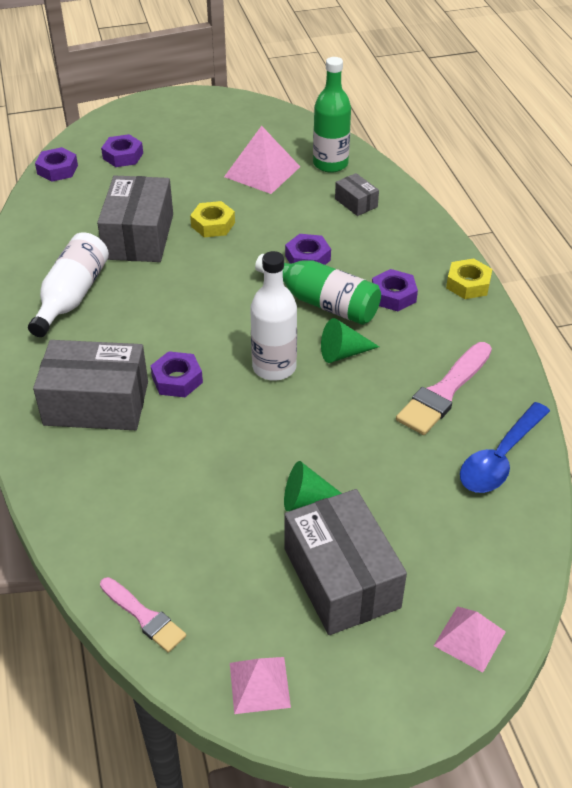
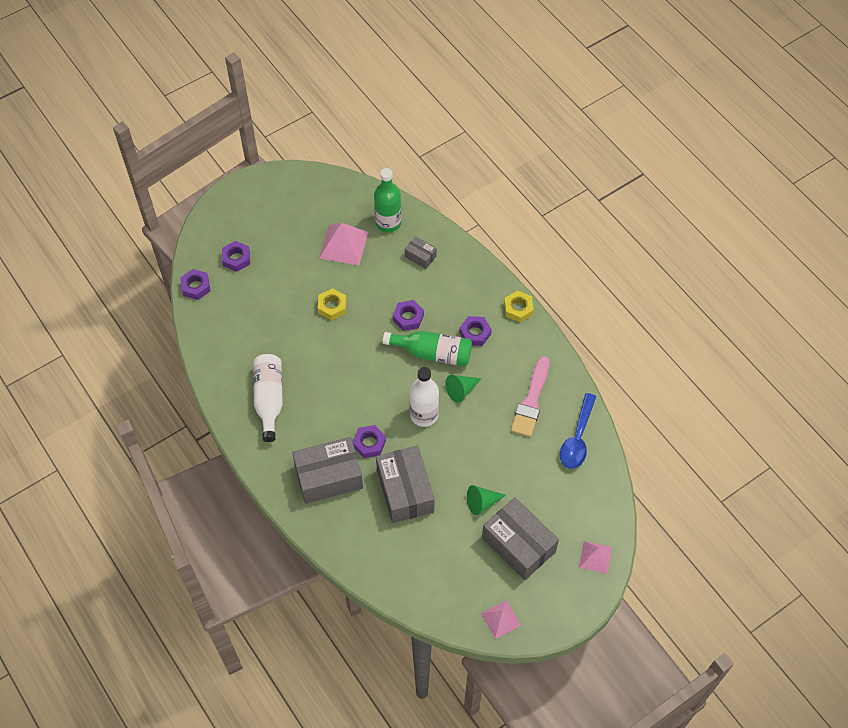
camera: 20 degrees left, 15 degrees up
(139, 236) = (287, 333): grey box -> grey box (405, 491)
(144, 616) = (425, 603): pink brush -> none

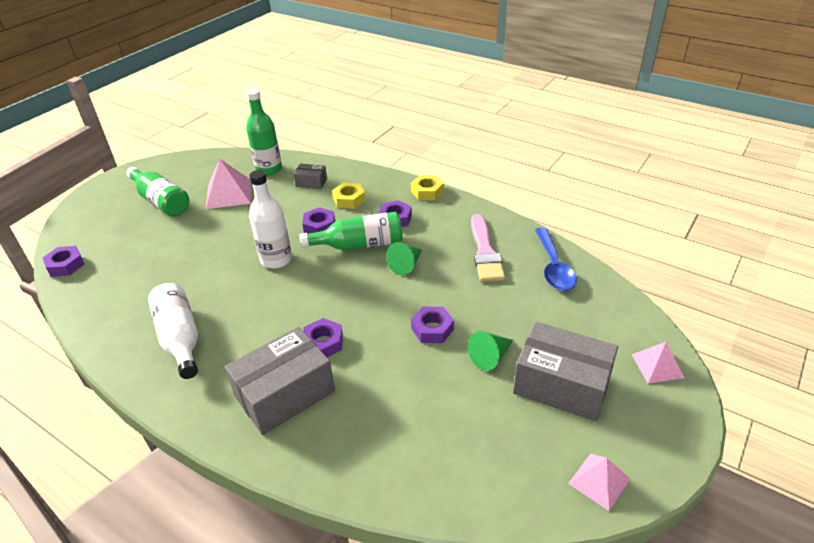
camera: 20 degrees left, 20 degrees down
(236, 259) = (111, 232): purple nut -> purple nut (432, 329)
(283, 233) = (161, 201): none -> green bottle
(332, 306) = (232, 239): yellow nut -> yellow nut (349, 199)
(405, 491) = (390, 376): grey box -> none
(424, 415) = (376, 297): white bottle -> white bottle (276, 260)

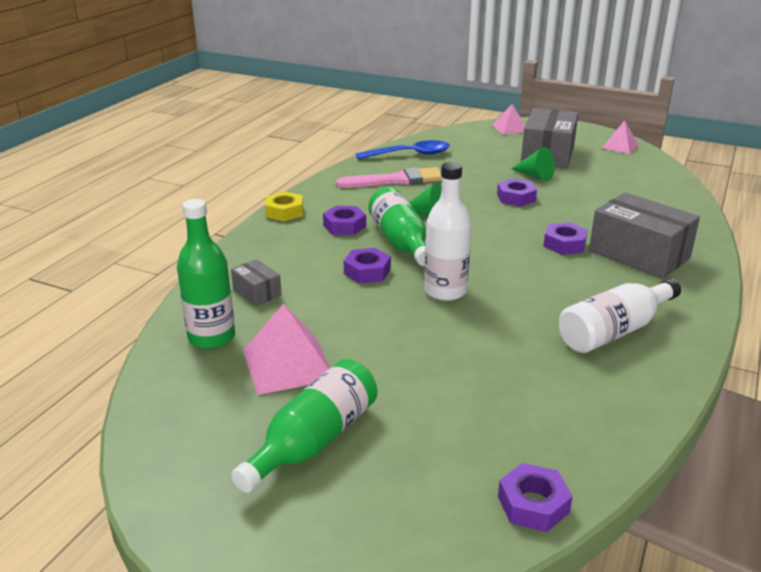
camera: 100 degrees left, 10 degrees down
(311, 182) = (257, 292): grey box -> grey box turned 45 degrees counterclockwise
(349, 199) = (303, 258): yellow nut -> none

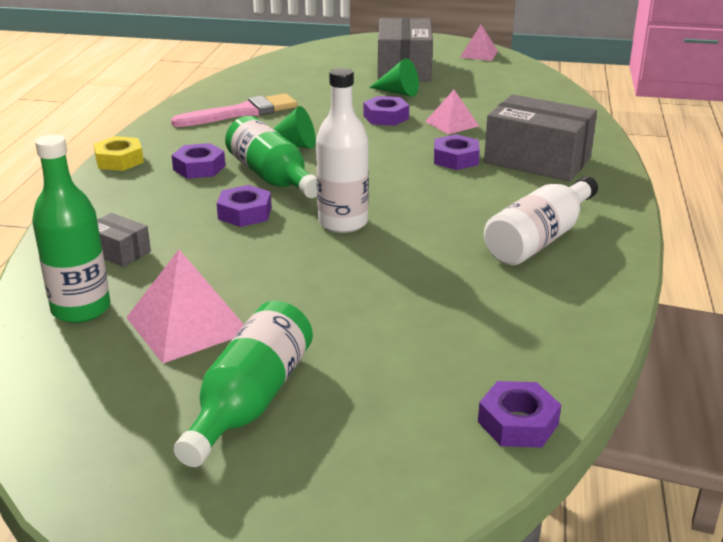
camera: 15 degrees left, 0 degrees up
(410, 154) = (248, 83): blue spoon -> none
(510, 128) = (352, 46): pink pyramid -> pink pyramid (452, 123)

